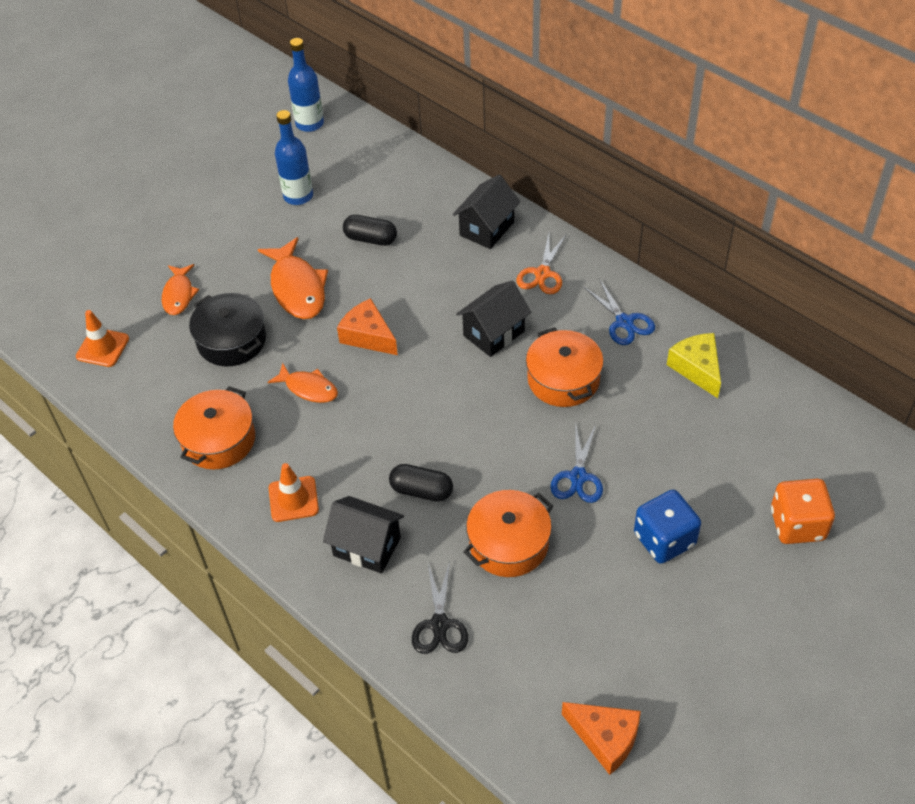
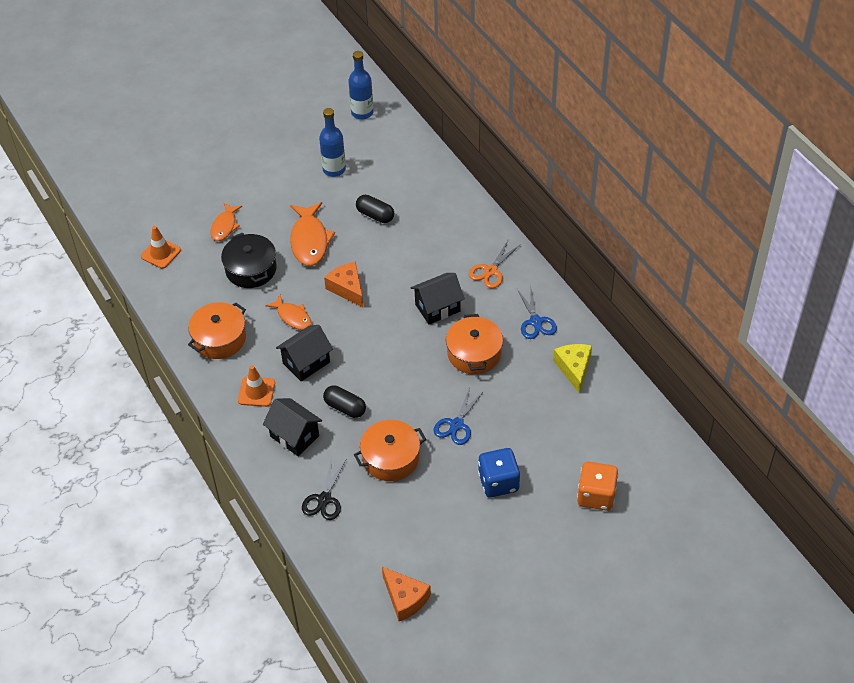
camera: 15 degrees right, 0 degrees up
(487, 229) = (463, 227): black house -> black house (306, 362)

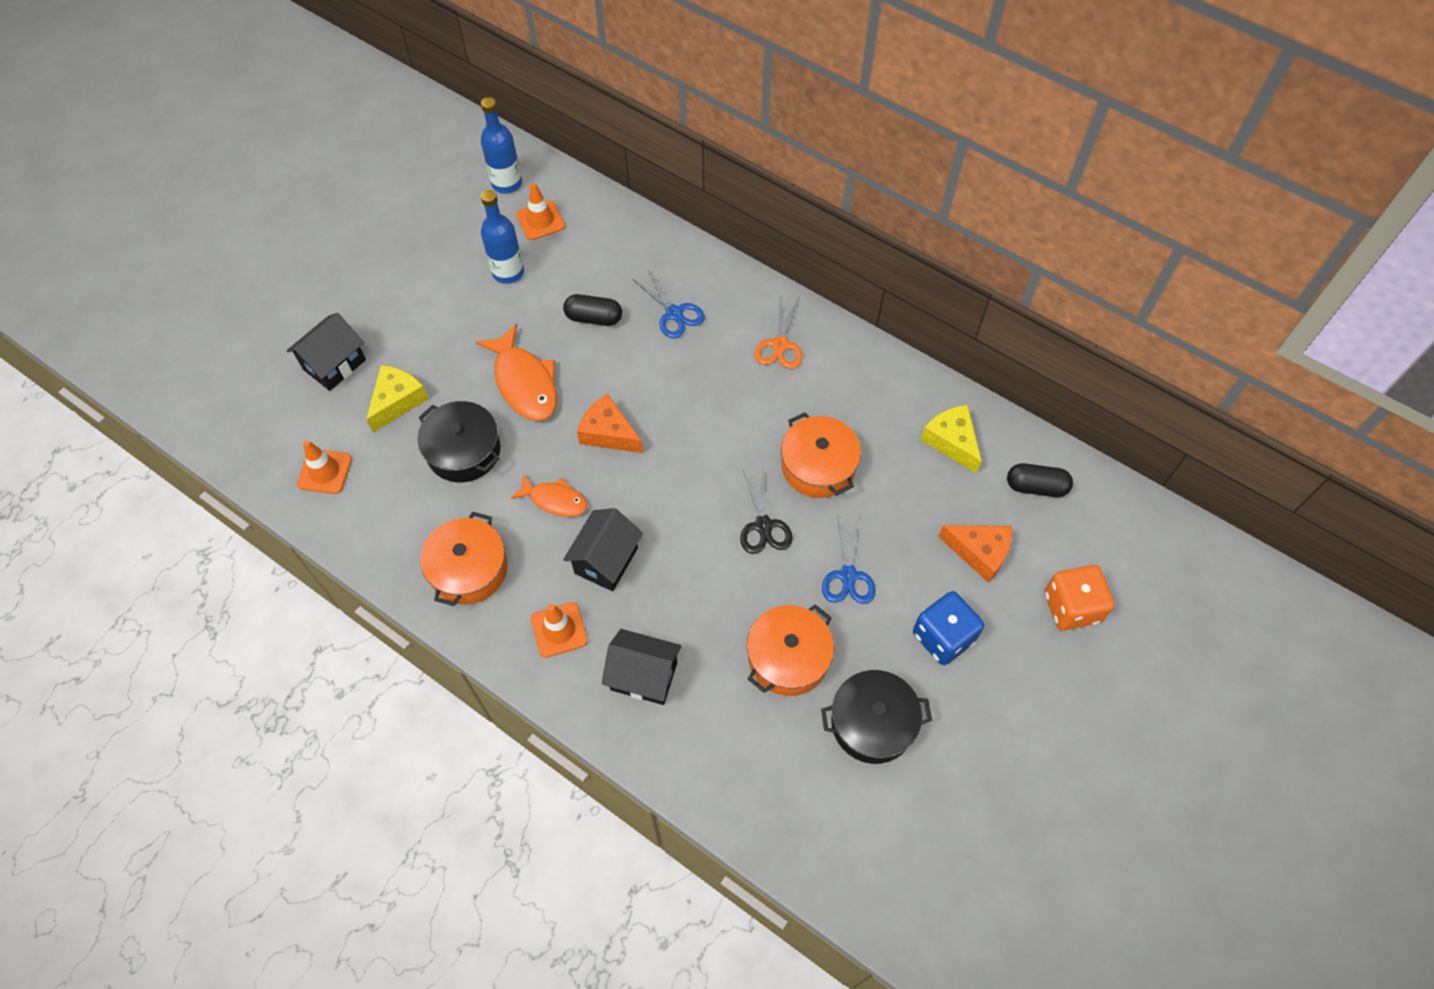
camera: 25 degrees left, 10 degrees up
(224, 226) = (397, 401): orange fish -> yellow cheese
(324, 499) = (731, 756): black scissors -> black scissors (764, 526)
(345, 407) = (691, 607): black capsule -> black capsule (1036, 487)
(372, 143) = (540, 220): none -> orange traffic cone
(405, 598) = (913, 860): orange cheese -> orange cheese (979, 553)
(423, 514) = (872, 723): none -> black pot
(437, 308) = (739, 419): black house -> black house (334, 364)
(536, 322) = (872, 394): blue scissors -> blue scissors (674, 314)

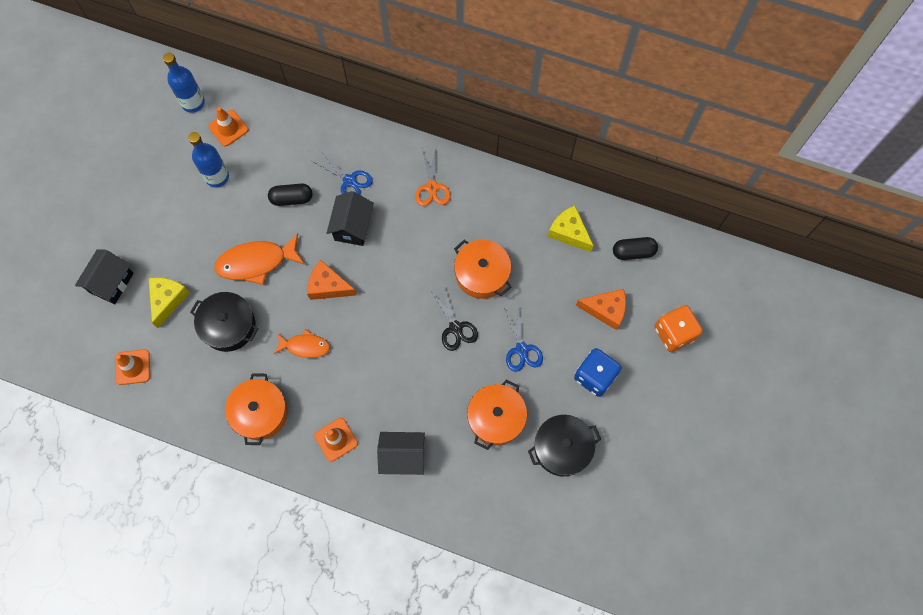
camera: 15 degrees left, 10 degrees up
(524, 382) = (256, 262): orange fish -> orange fish turned 120 degrees clockwise
(606, 560) = (354, 381): black house -> black house (352, 227)

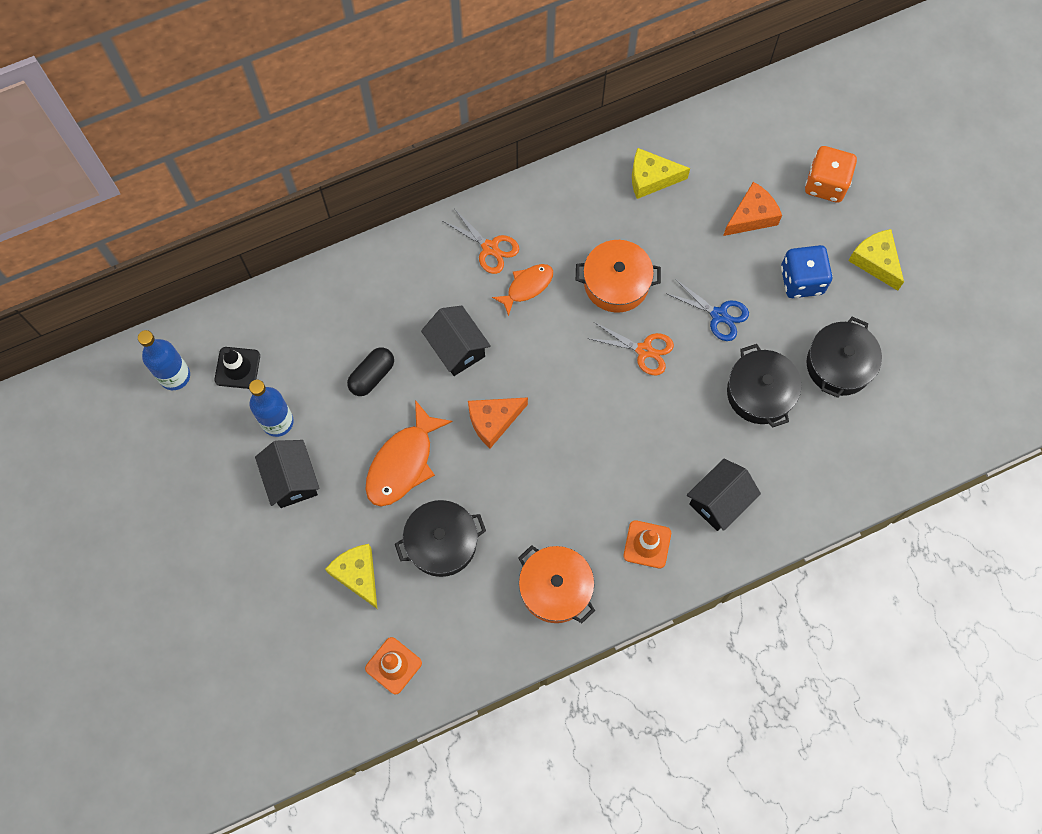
camera: 45 degrees left, 0 degrees up
(111, 283) = (285, 612): black house -> black house (292, 480)
(228, 128) = (237, 368): orange traffic cone -> black traffic cone
(305, 346) = (531, 492): orange fish -> orange fish (527, 286)
(349, 181) = (408, 310): blue scissors -> none
(455, 328) = (644, 350): black scissors -> orange scissors
(496, 418) = (760, 393): orange pot -> black pot
(633, 252) = (721, 146): black capsule -> none
(654, 409) = (875, 261): none -> yellow cheese

